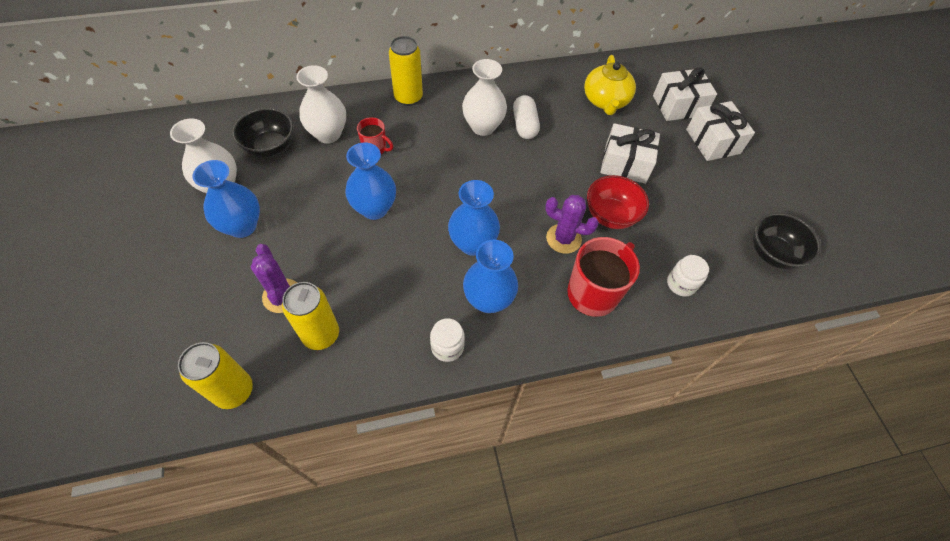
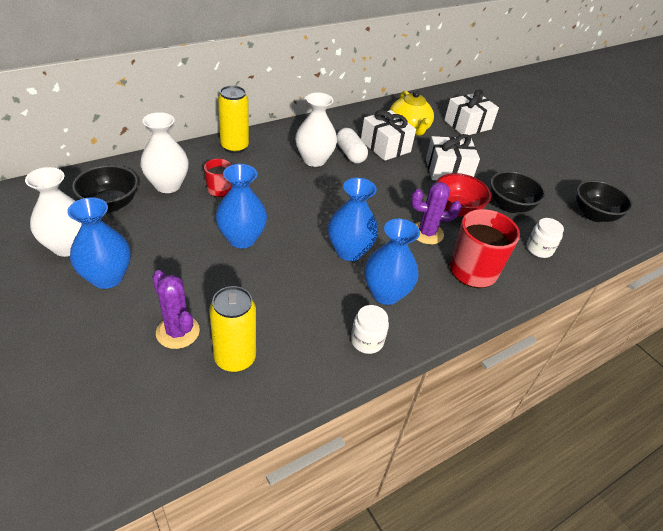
camera: 20 degrees left, 15 degrees down
(234, 391) = (159, 435): yellow can -> none
(675, 222) = (509, 206): none -> black bowl
(712, 141) = (506, 145): white gift -> white gift (385, 146)

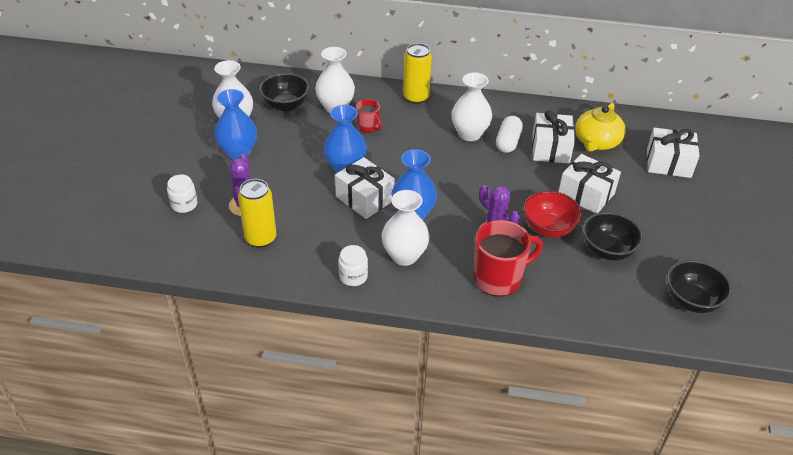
camera: 45 degrees right, 0 degrees up
(292, 259) = (365, 198): none -> white gift
(385, 293) = (404, 256): blue vase -> white vase
(539, 249) = (584, 296): white jar -> white jar (184, 204)

